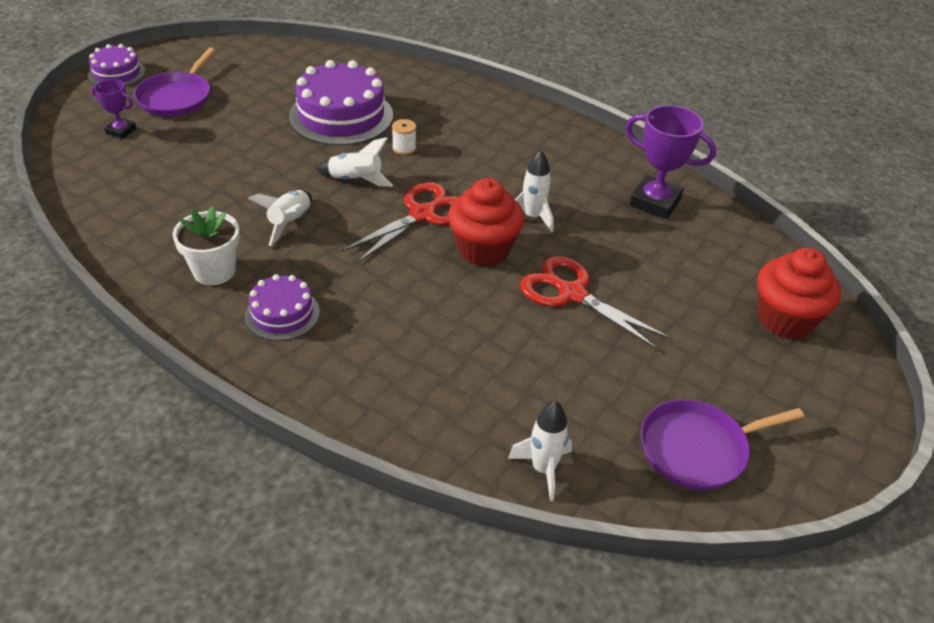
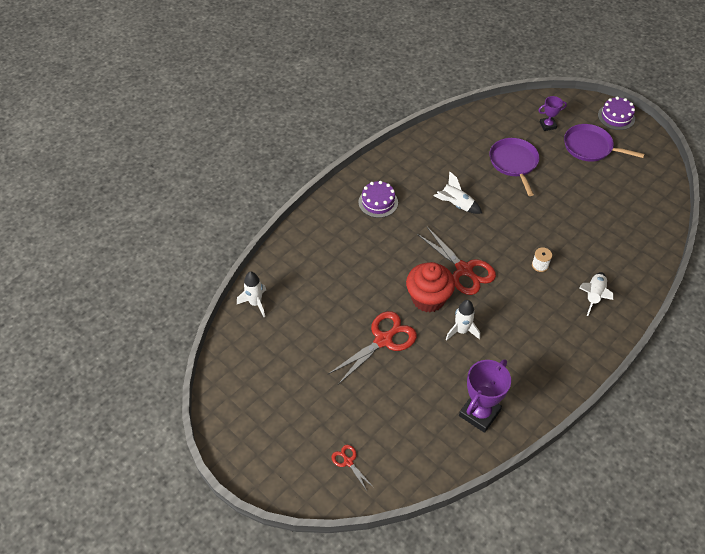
camera: 100 degrees right, 10 degrees up
(121, 131) = (547, 125): purple trophy -> purple trophy turned 45 degrees clockwise
(214, 271) = (414, 174): white flower pot -> none
(341, 116) = (578, 232): purple cake -> none
(355, 180) = (500, 237): white rocket -> white rocket (593, 296)
(698, 449) = (254, 377): purple pan -> purple pan (514, 163)
(785, 319) = (348, 462): red cupcake -> red scissors

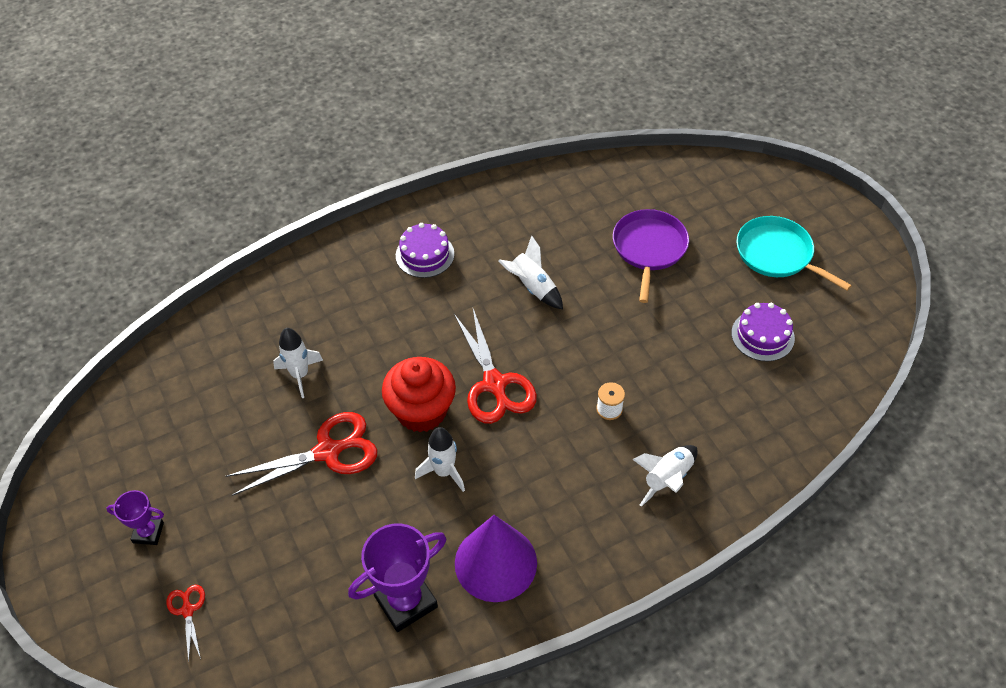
camera: 20 degrees right, 0 degrees up
(255, 303) = (187, 349): white rocket -> white rocket (300, 375)
(520, 374) = (495, 562): none -> purple cone
(547, 125) = (728, 206): purple trophy -> purple trophy (148, 533)
(590, 147) = (777, 254): purple pan -> turquoise pan
(616, 117) = (841, 219): purple cake -> purple cake (762, 335)

